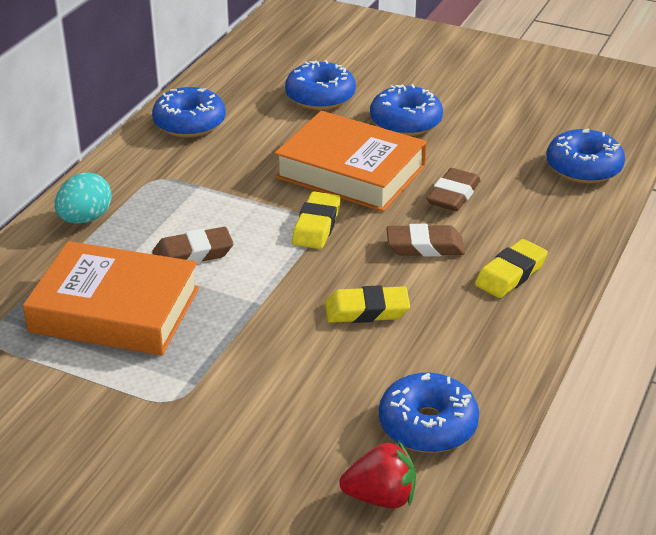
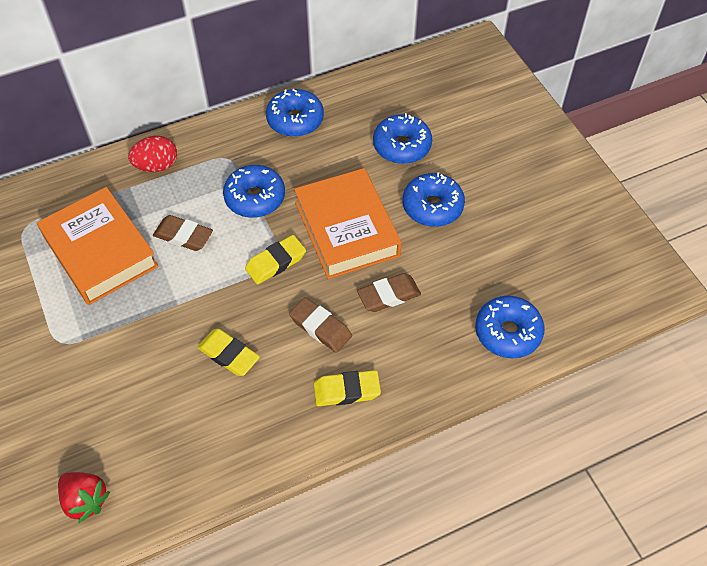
camera: 40 degrees right, 20 degrees up
(85, 219) = (156, 166): turquoise egg -> red egg
(427, 425) = (165, 470): blue donut -> blue donut (255, 198)

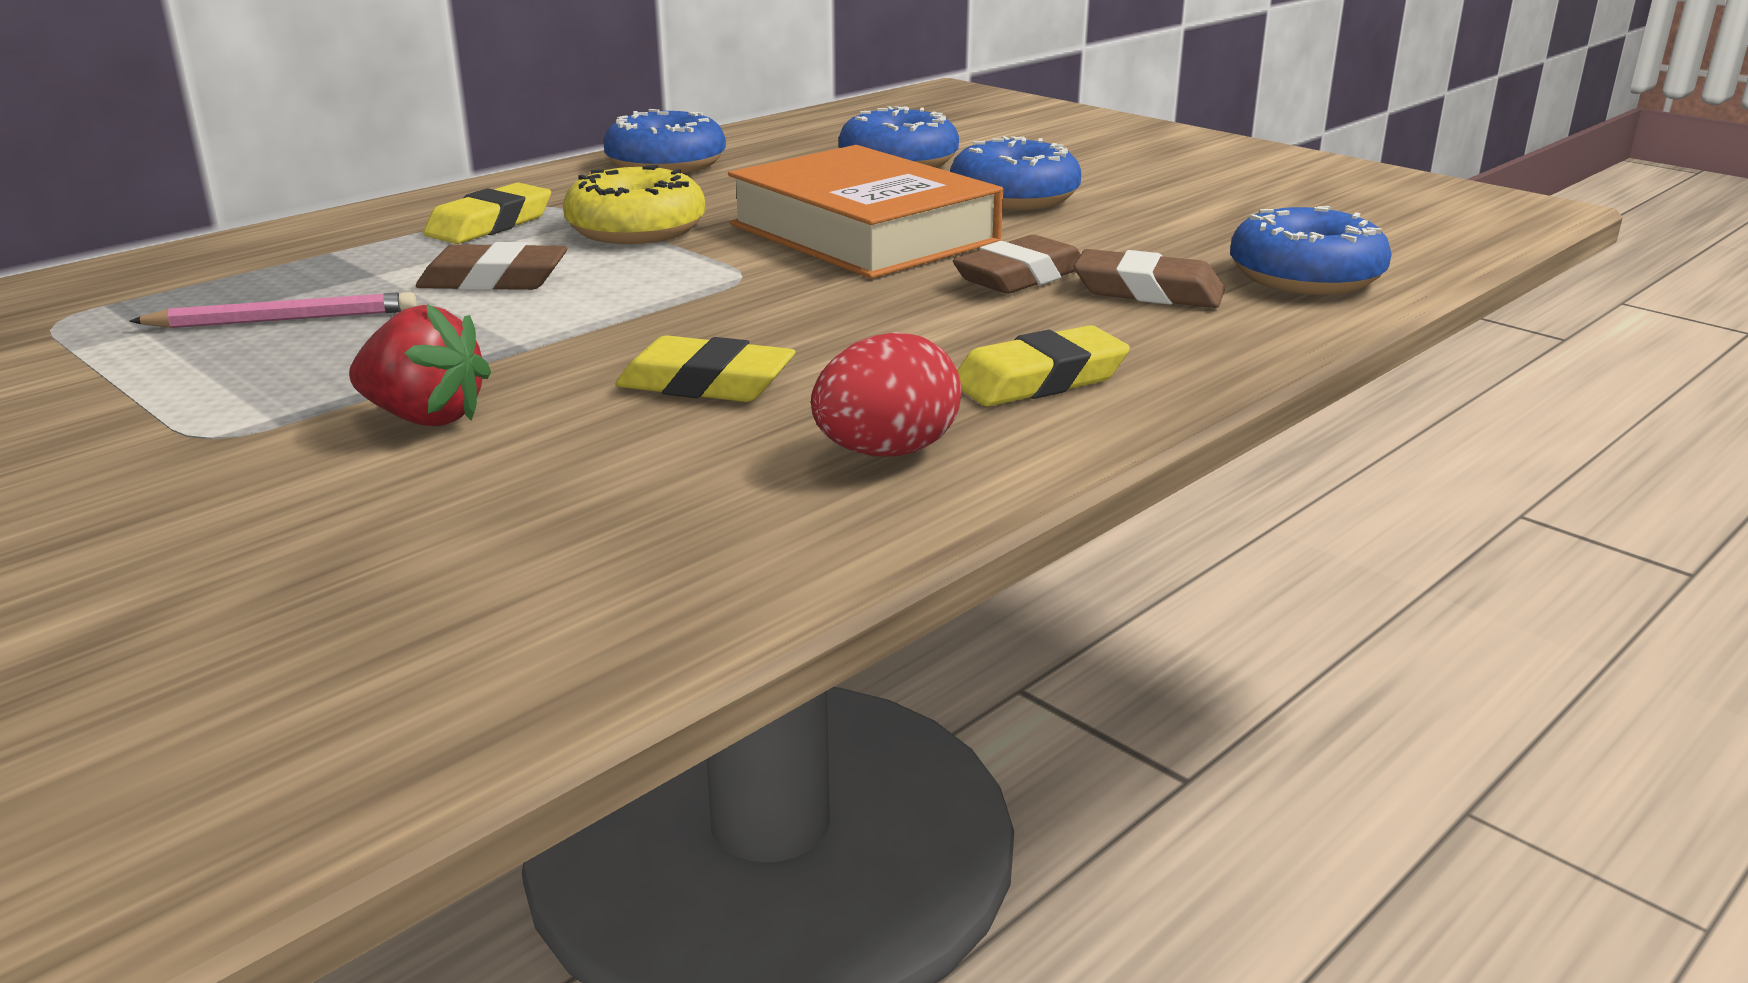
camera: 20 degrees left, 30 degrees down
(85, 500) = (399, 659): red strawberry -> red strawberry (425, 418)
(100, 251) = (284, 320): orange book -> pink pencil
(156, 166) = (385, 227): red egg -> red egg (886, 452)
(255, 198) = (636, 230): blue donut -> yellow donut
(276, 262) = (737, 278): yellow eraser -> yellow eraser (490, 224)
(320, 327) = (904, 325): brown eraser -> brown eraser (1148, 291)

